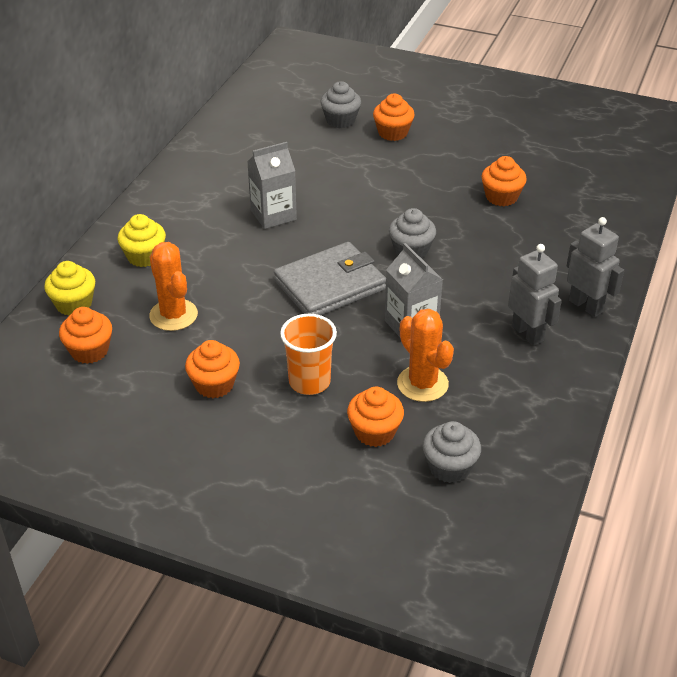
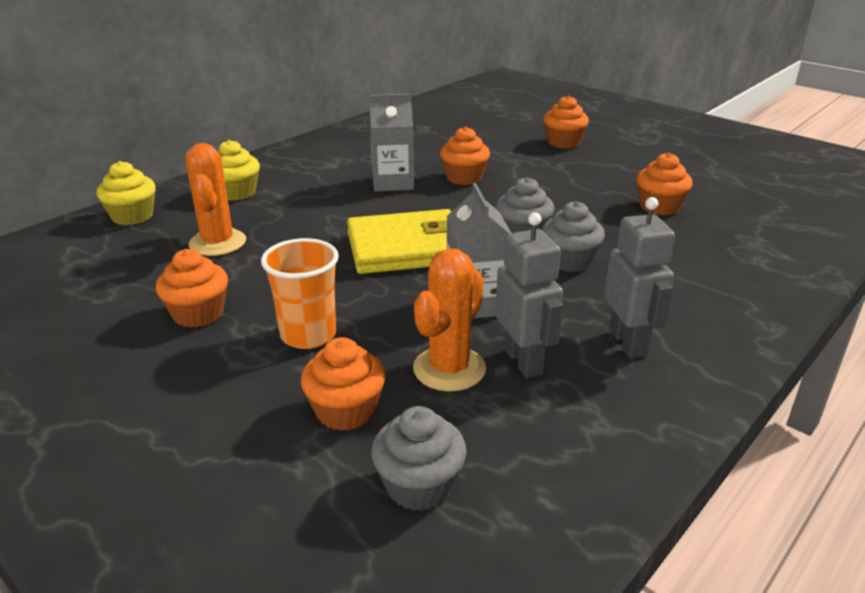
camera: 20 degrees right, 10 degrees down
(89, 351) = (104, 256): orange cupcake -> orange cupcake (464, 178)
(330, 285) = (406, 248): grey wallet -> yellow wallet
(340, 120) = (515, 127): grey cupcake -> grey cupcake (569, 261)
(422, 384) = (449, 369): orange cactus -> orange cactus turned 45 degrees clockwise
(586, 306) = (726, 329): grey robot -> grey robot (523, 361)

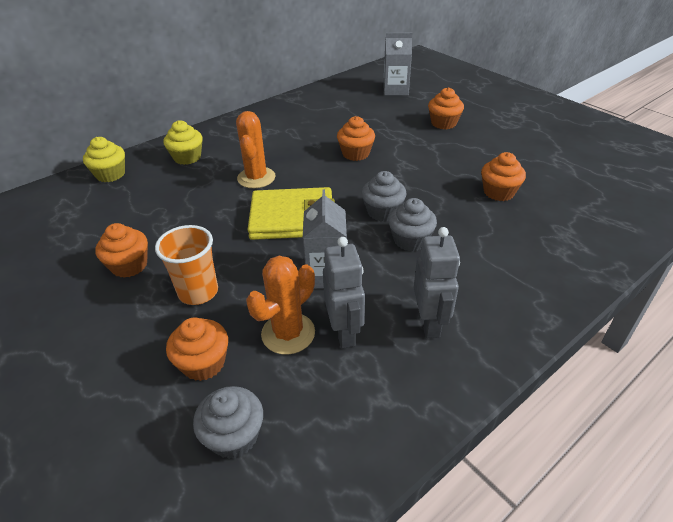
camera: 10 degrees right, 10 degrees up
(218, 243) = (161, 203): orange cactus -> orange cactus (256, 178)
(392, 183) = (301, 155): grey carton -> grey carton (395, 90)

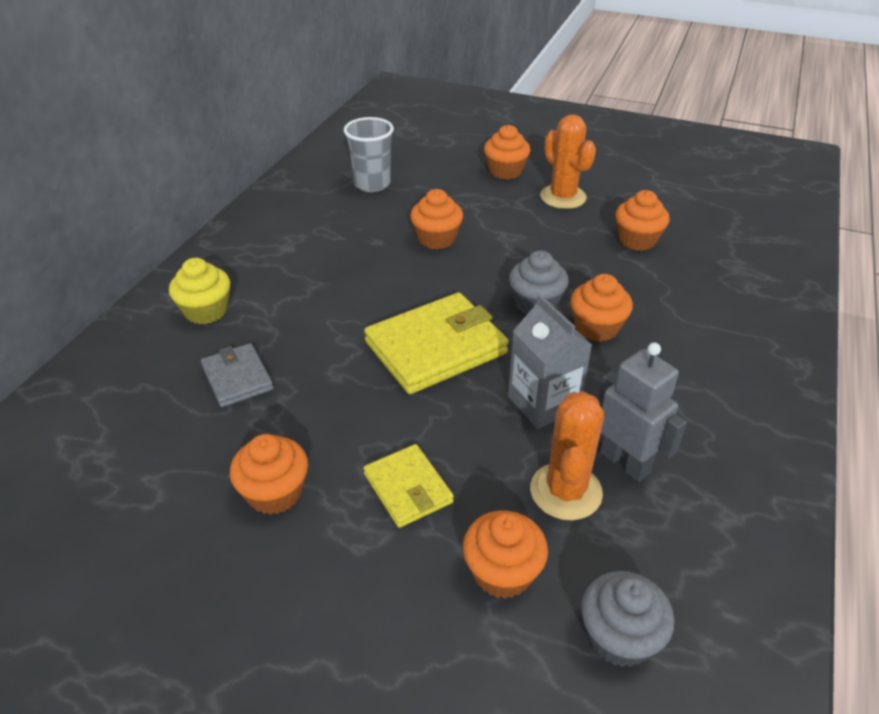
camera: 30 degrees left, 0 degrees up
(110, 174) = (105, 373): yellow cupcake -> none
(169, 198) = (237, 378): none -> grey wallet
(198, 292) = (408, 488): orange cup -> yellow wallet
(256, 178) = (337, 310): orange cactus -> orange cactus (563, 197)
(347, 111) = (372, 184): none -> grey cup
(395, 90) = (409, 140): grey carton -> none
(410, 240) = (596, 327): grey cupcake -> orange cupcake
(429, 323) = (699, 414): grey robot -> none

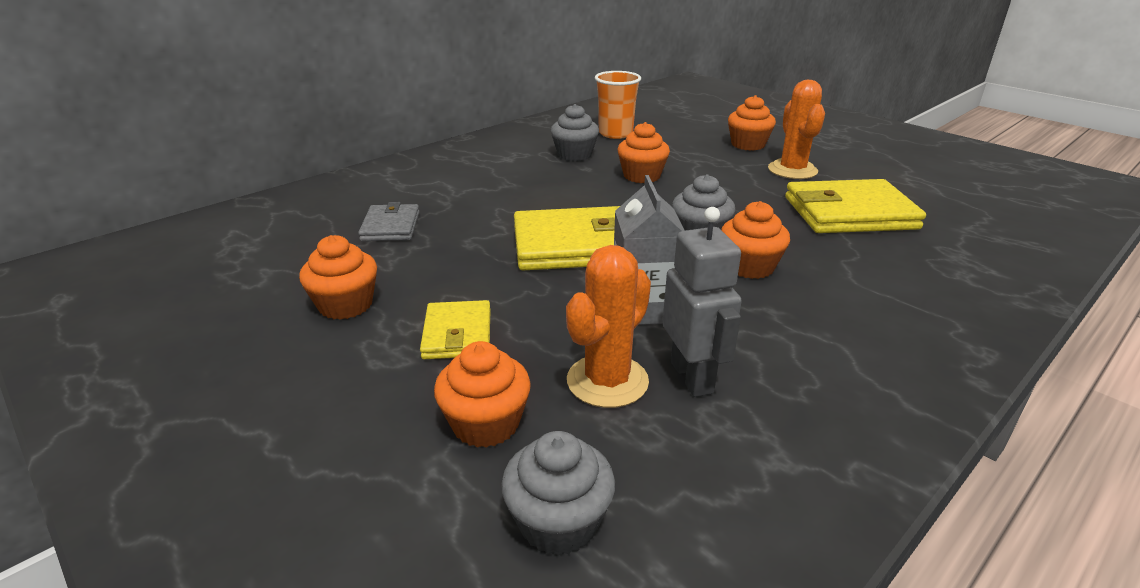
camera: 25 degrees right, 10 degrees down
(206, 311) = (408, 182): yellow cupcake -> none
(352, 225) = (574, 155): none -> grey cupcake
(372, 184) = (615, 133): grey cup -> orange cup
(637, 240) = (849, 213): orange cupcake -> yellow wallet

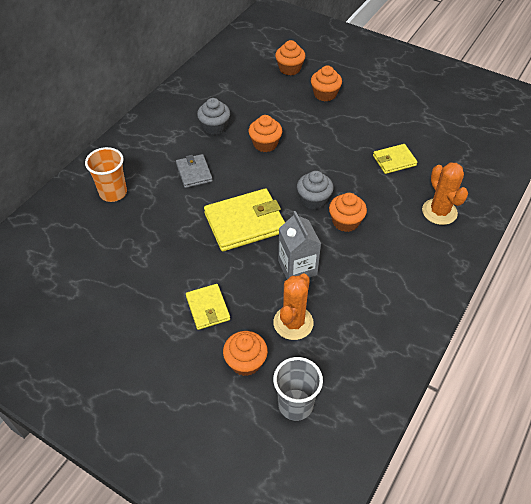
camera: 15 degrees left, 20 degrees up
(345, 305) = (137, 300): orange cupcake -> orange cupcake (289, 69)
(391, 226) = (128, 227): grey wallet -> grey wallet (194, 173)
(558, 522) = (295, 404): grey cupcake -> grey cup
(615, 133) = (234, 95): orange cup -> orange cup (113, 193)
(692, 377) = (332, 311): grey robot -> none
(792, 170) = (357, 120): orange cactus -> orange cactus (439, 212)
(849, 213) = (394, 160): yellow wallet -> yellow wallet, size x0.56

